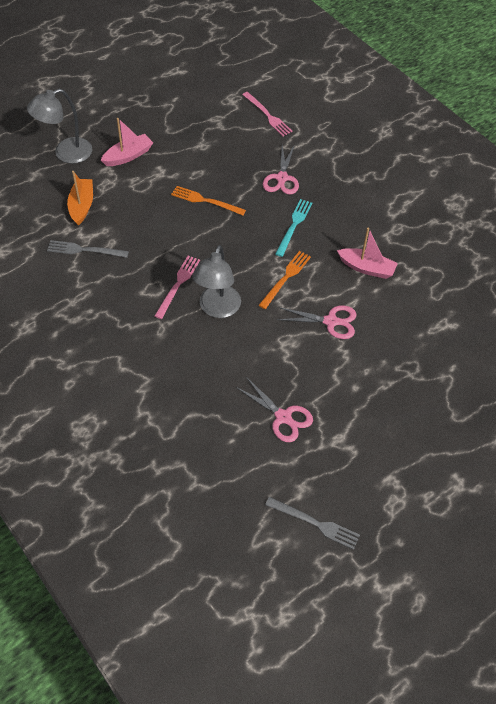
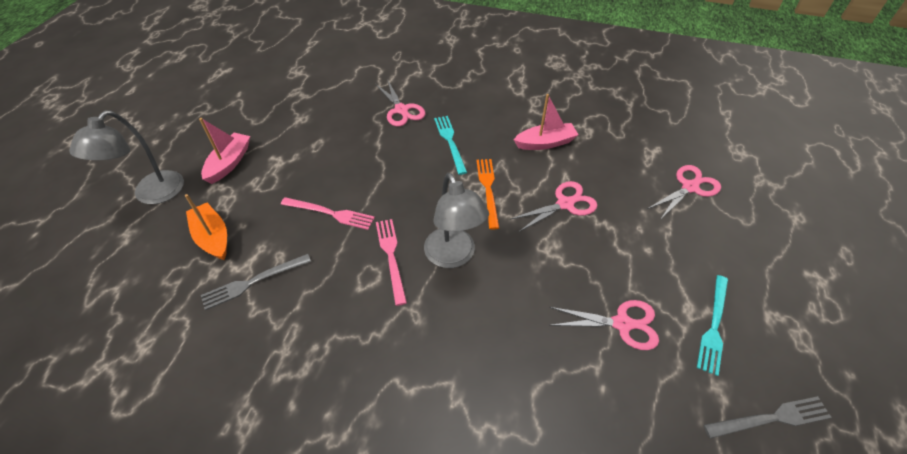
camera: 35 degrees left, 5 degrees down
(205, 201) = (347, 163): orange fork -> none
(267, 115) = (341, 69): pink fork -> pink fork (330, 213)
(342, 458) = (713, 326): none -> turquoise fork
(442, 368) = (689, 187): none -> pink scissors

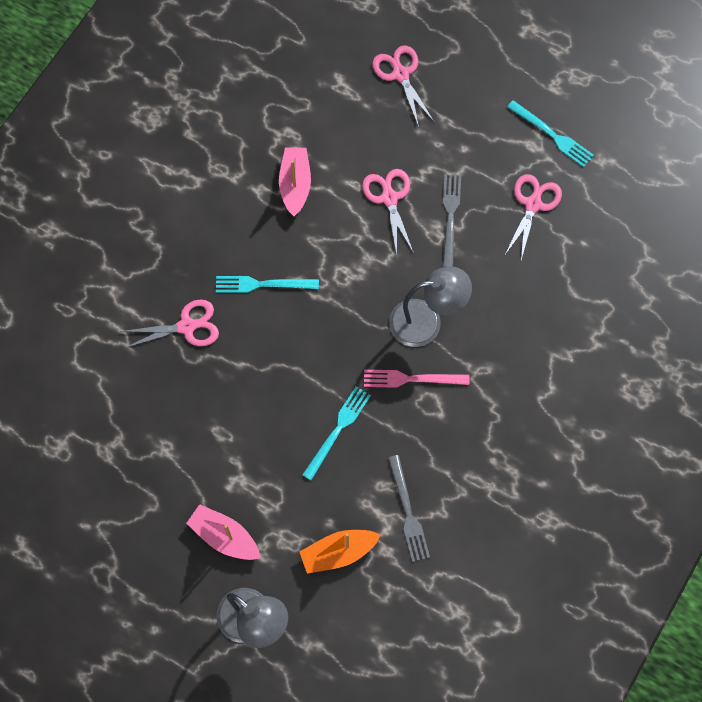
camera: 75 degrees left, 20 degrees up
(330, 213) = (338, 430): pink fork -> turquoise fork
(488, 189) = (348, 265): orange fork -> none
(771, 418) = (633, 137): grey fork -> grey fork (450, 217)

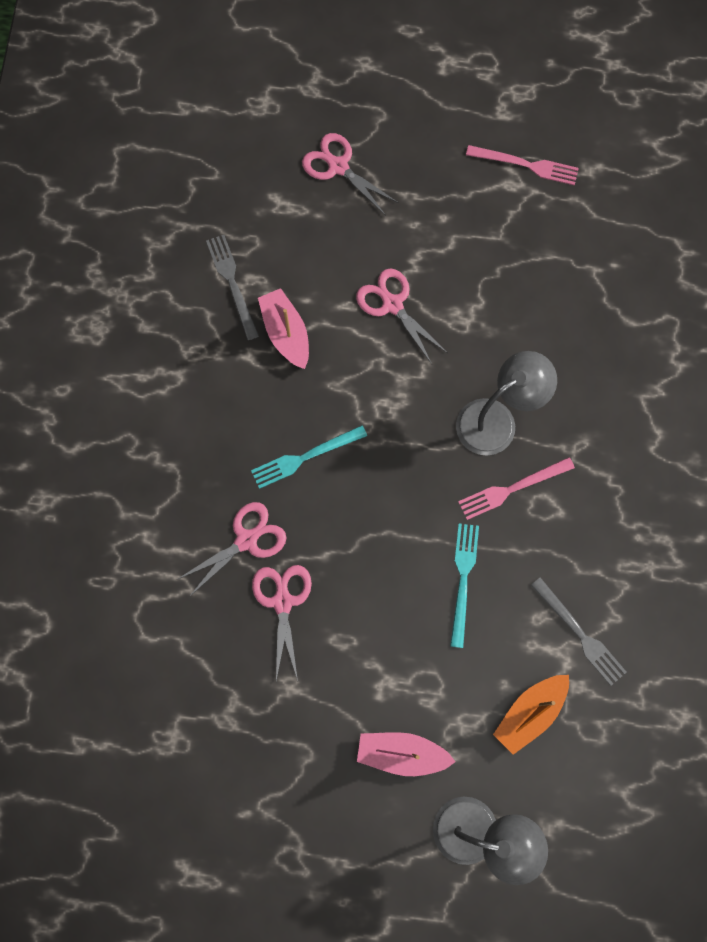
camera: 25 degrees left, 5 degrees up
(450, 217) = (465, 297): grey fork -> grey fork (232, 283)
(533, 204) = (543, 246): pink scissors -> pink scissors (282, 602)
(552, 135) = (526, 165): turquoise fork -> pink fork

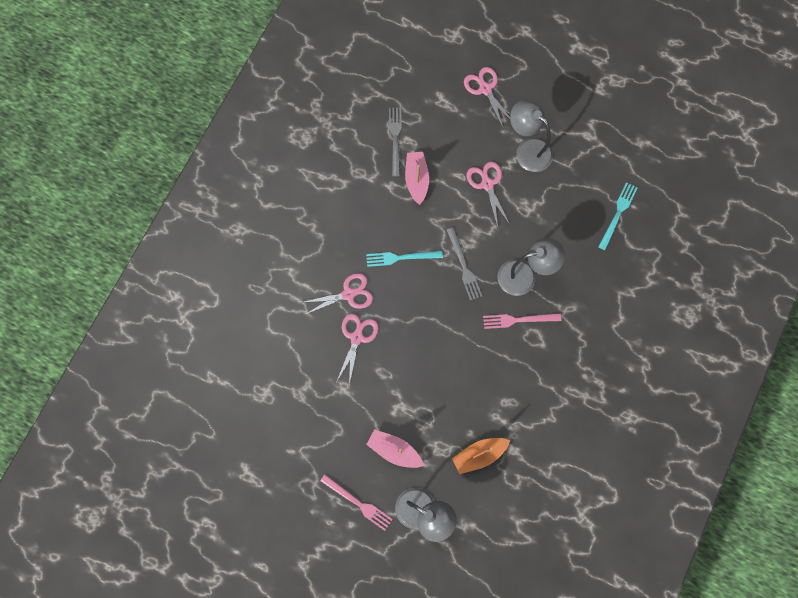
camera: 20 degrees right, 0 degrees up
(432, 234) = (527, 150): none -> grey lamp
(463, 579) = (468, 363): turquoise fork -> turquoise fork (618, 214)
(526, 165) = (602, 126): pink fork -> pink fork (358, 503)
(579, 634) = (526, 420): grey fork -> grey fork (464, 266)

